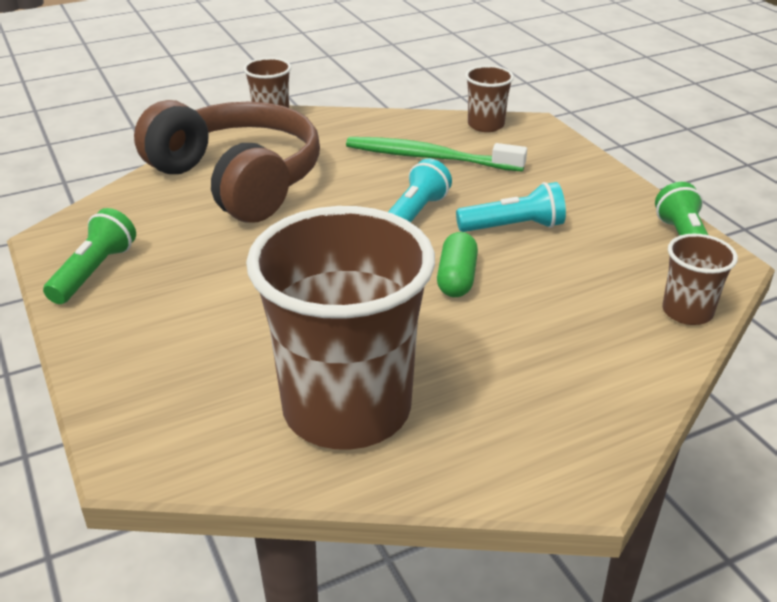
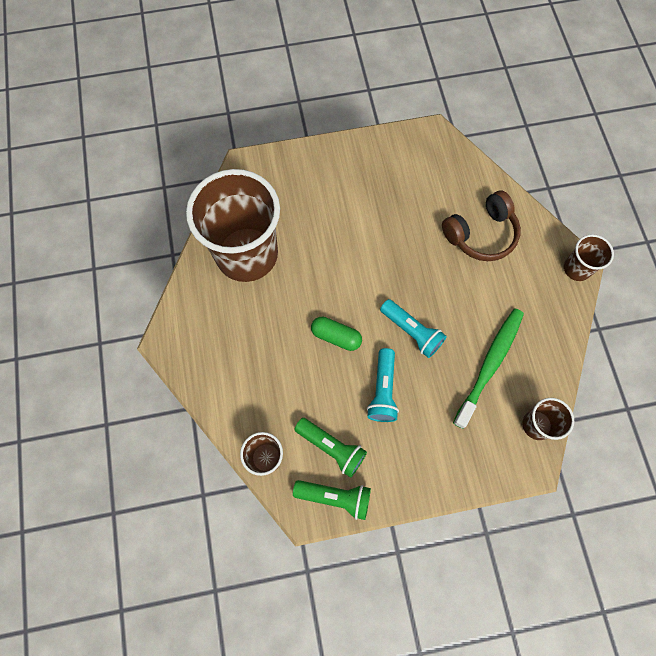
camera: 105 degrees right, 35 degrees up
(94, 272) = (393, 153): green flashlight -> green flashlight (332, 447)
(237, 180) = (481, 234): brown headphones -> brown headphones, size x0.61

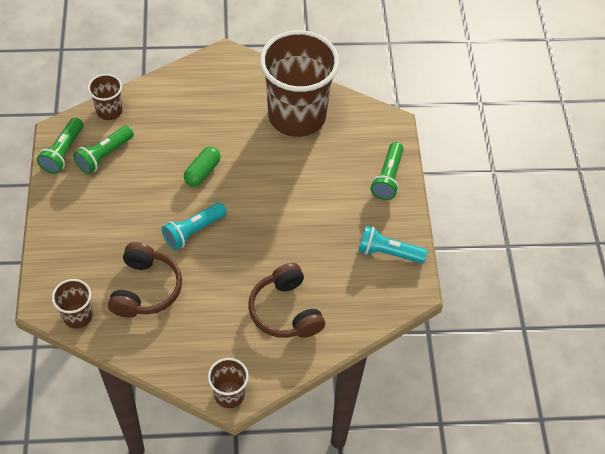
camera: 95 degrees right, 15 degrees down
(313, 164) = (388, 178): none -> green flashlight
(383, 390) = (143, 200): turquoise flashlight -> turquoise flashlight (388, 253)
(489, 365) = (145, 289): green toothbrush -> brown headphones

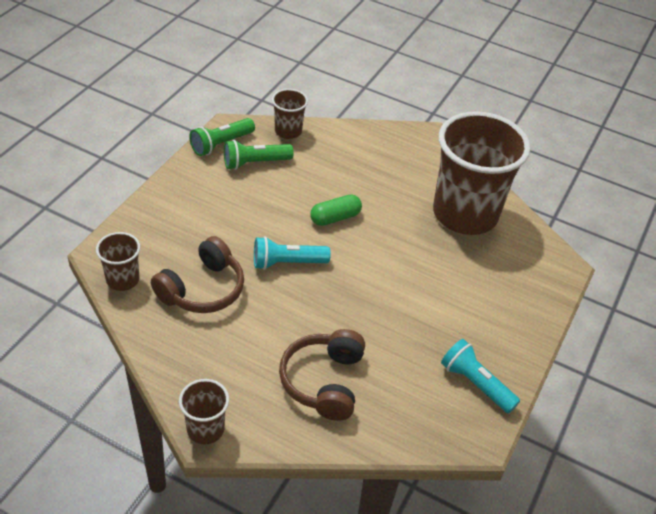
camera: 30 degrees right, 10 degrees down
(388, 178) = (524, 313): green flashlight -> none

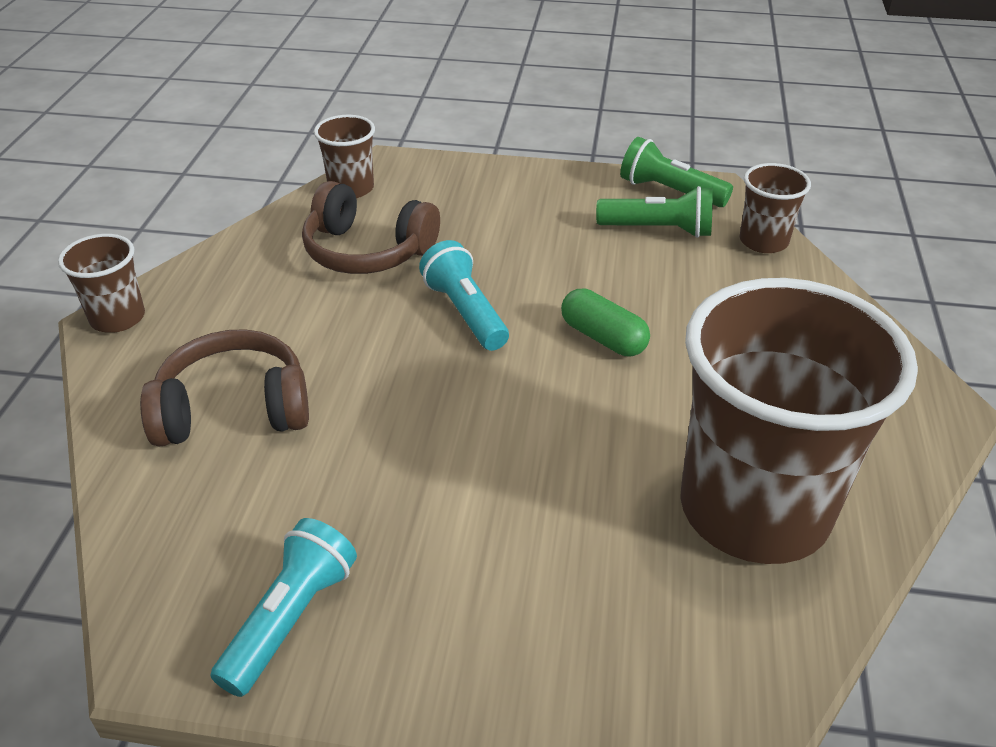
camera: 75 degrees right, 5 degrees down
(255, 163) = (658, 230): green flashlight -> green flashlight turned 135 degrees clockwise

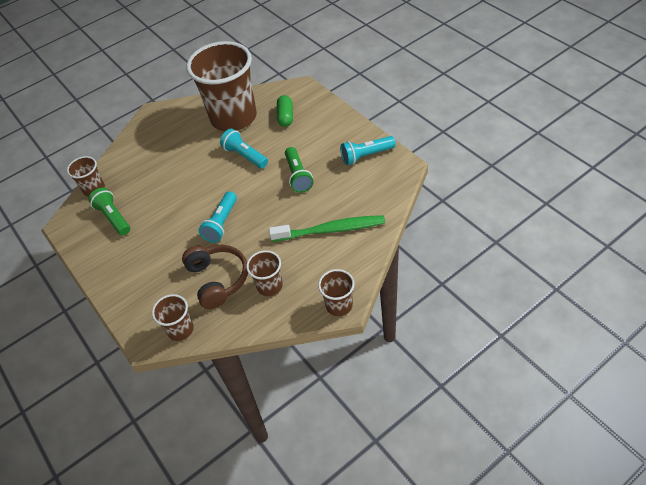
camera: 130 degrees left, 10 degrees up
(234, 409) = (330, 230): brown headphones -> green toothbrush
(269, 284) = (269, 286): none -> brown cup
(592, 440) = (245, 156): none -> turquoise flashlight
(603, 338) = (196, 185): green capsule -> green capsule (285, 116)
(669, 192) = (79, 234): green flashlight -> green flashlight (298, 176)

